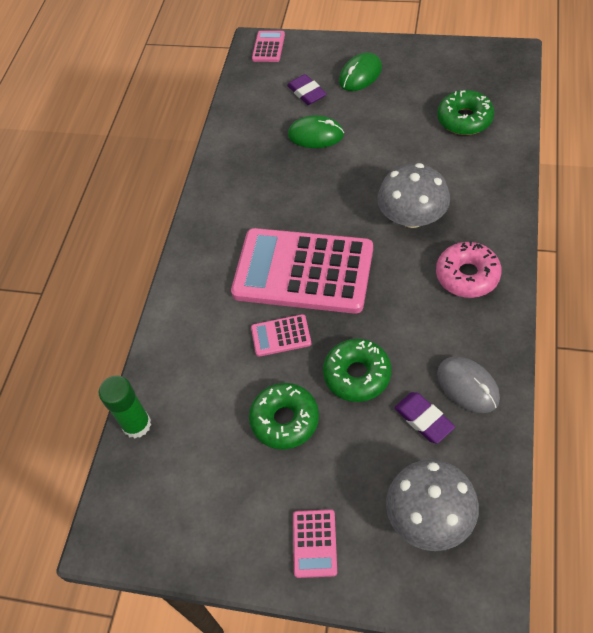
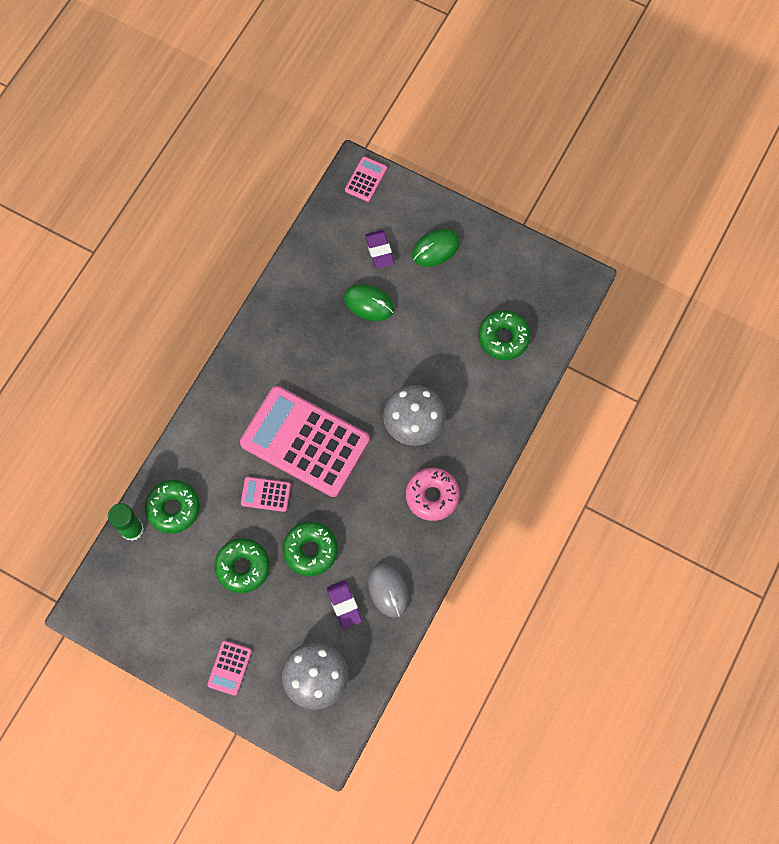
camera: 10 degrees right, 15 degrees up
(179, 386) = (173, 508): none -> green donut

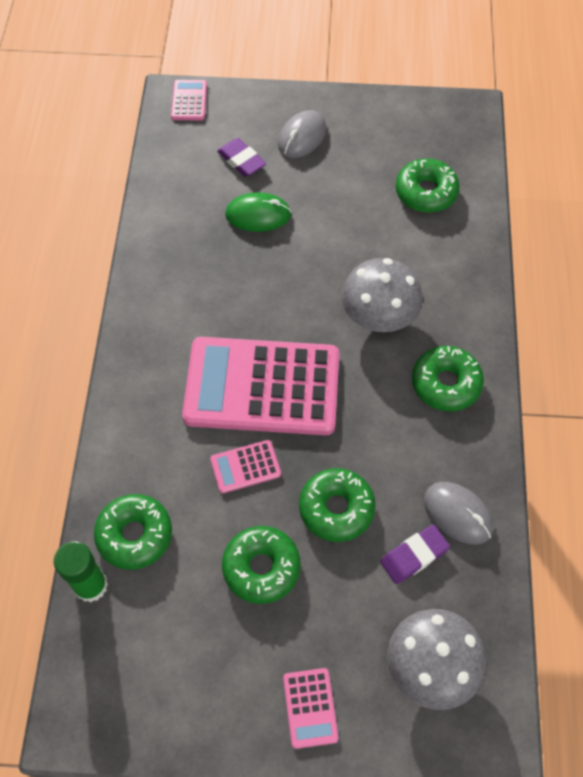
camera: 25 degrees left, 10 degrees down
(344, 605) = (414, 556): purple eraser -> purple eraser turned 75 degrees counterclockwise
(432, 496) = (446, 384): pink donut -> green donut
(435, 249) = (302, 137): green mouse -> grey mouse

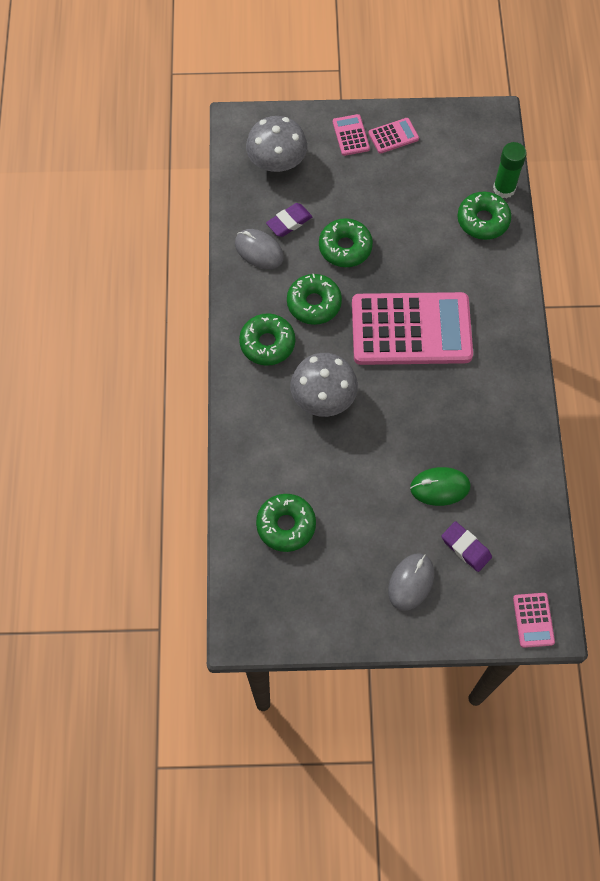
camera: 175 degrees right, 5 degrees up
(245, 467) = (414, 270): pink calculator -> pink calculator (393, 136)
(261, 568) = (392, 207): green donut -> green donut (314, 303)

